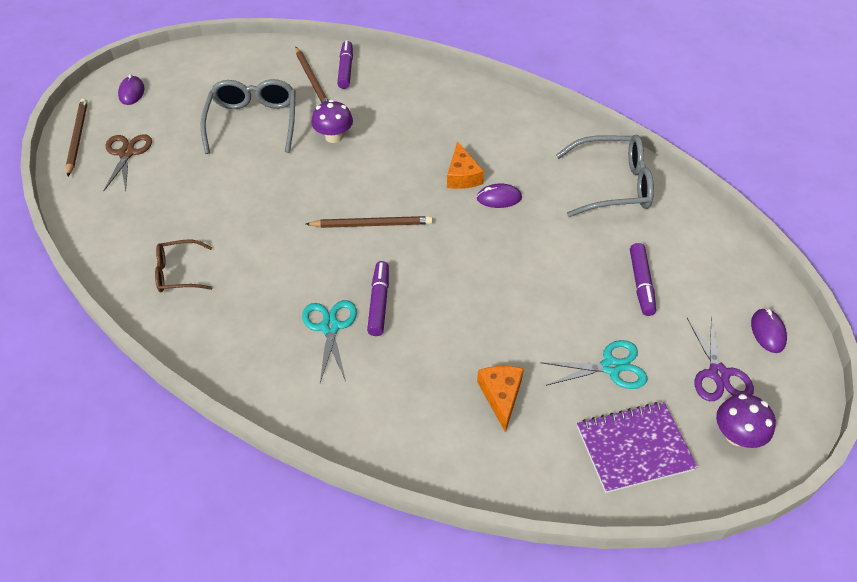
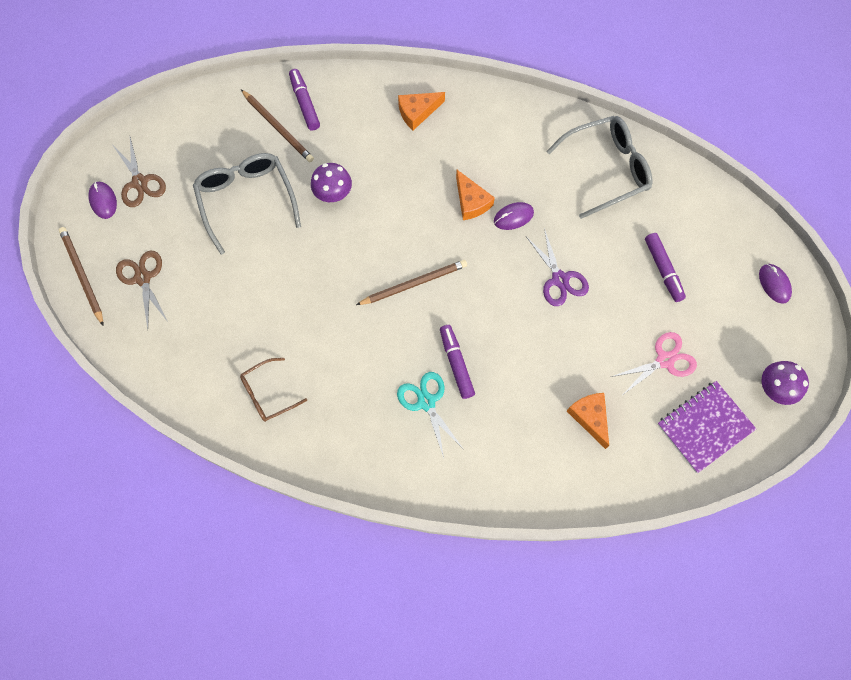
camera: 20 degrees left, 20 degrees up
(170, 88) = (139, 182): none -> brown scissors
(444, 99) = (417, 112): none -> orange cheese
(611, 367) = (665, 360): turquoise scissors -> pink scissors
(718, 374) = (747, 338): purple scissors -> purple scissors (559, 279)

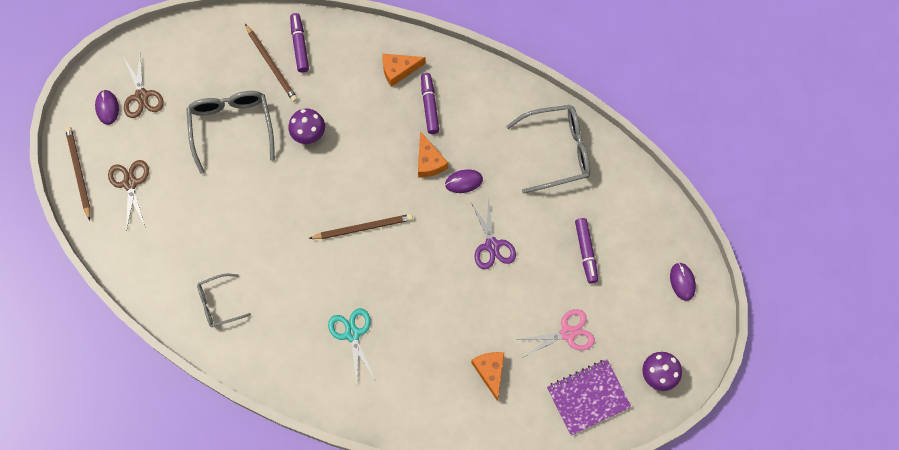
camera: 10 degrees right, 0 degrees up
(268, 394) = (218, 303): brown glasses -> grey glasses
(456, 363) = (385, 305): purple marker -> purple marker (429, 106)

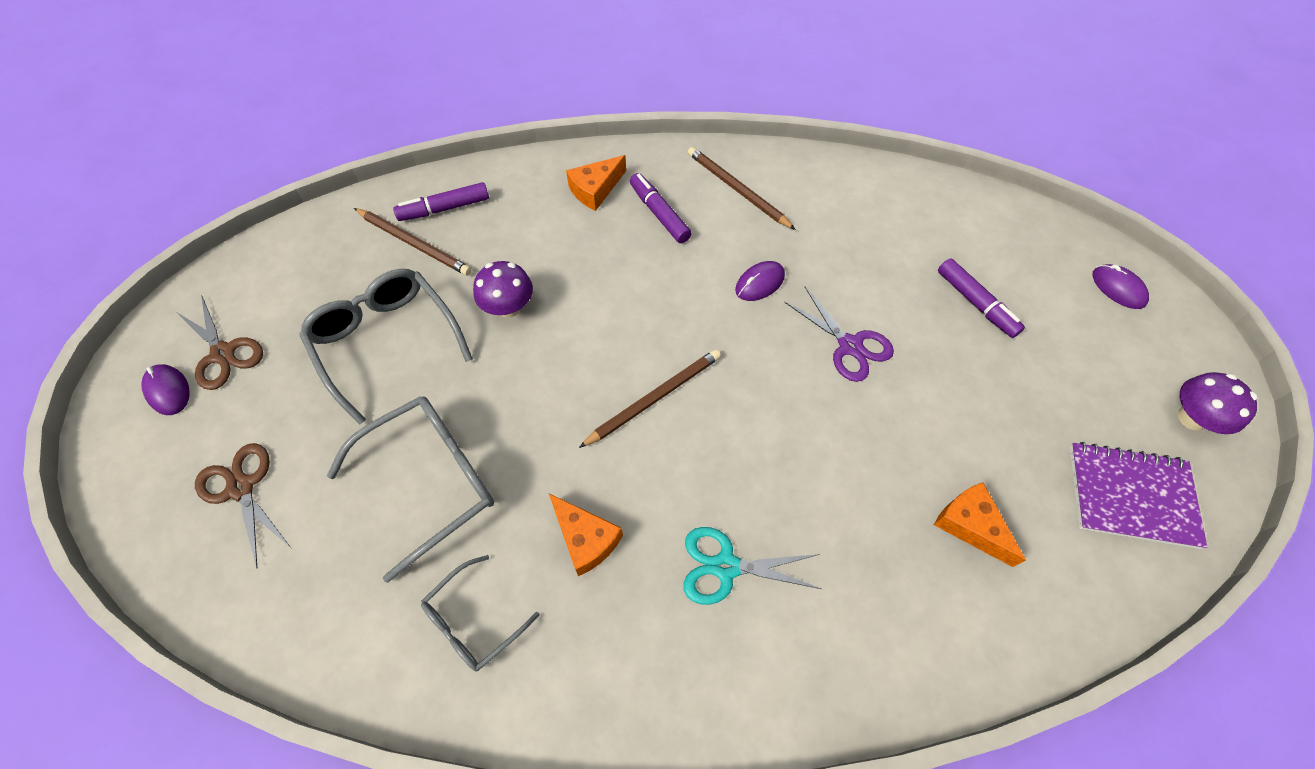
camera: 25 degrees left, 10 degrees down
(79, 172) = (140, 507): brown pencil -> brown pencil (737, 190)
(299, 45) = (445, 208): purple marker -> purple marker turned 75 degrees counterclockwise
(352, 334) = (726, 566): turquoise scissors -> turquoise scissors turned 45 degrees counterclockwise
(429, 161) = (698, 277): orange cheese -> orange cheese (585, 539)
(557, 151) = (854, 204): grey glasses -> grey glasses (431, 481)
(567, 333) = (1033, 417): pink scissors -> none
(588, 397) = (1131, 496): purple notebook -> purple notebook turned 60 degrees clockwise

